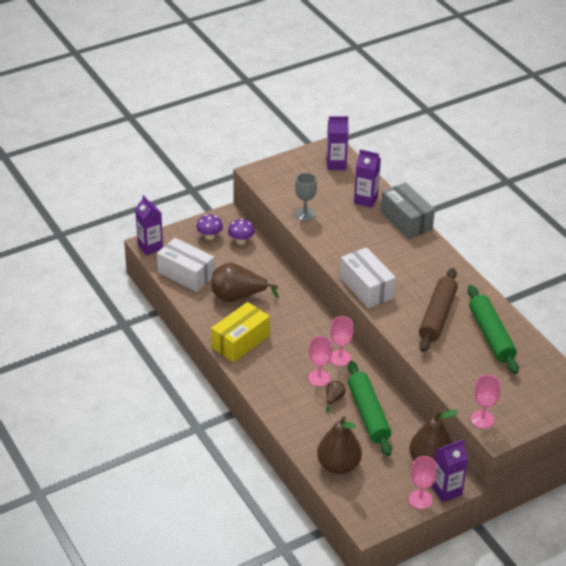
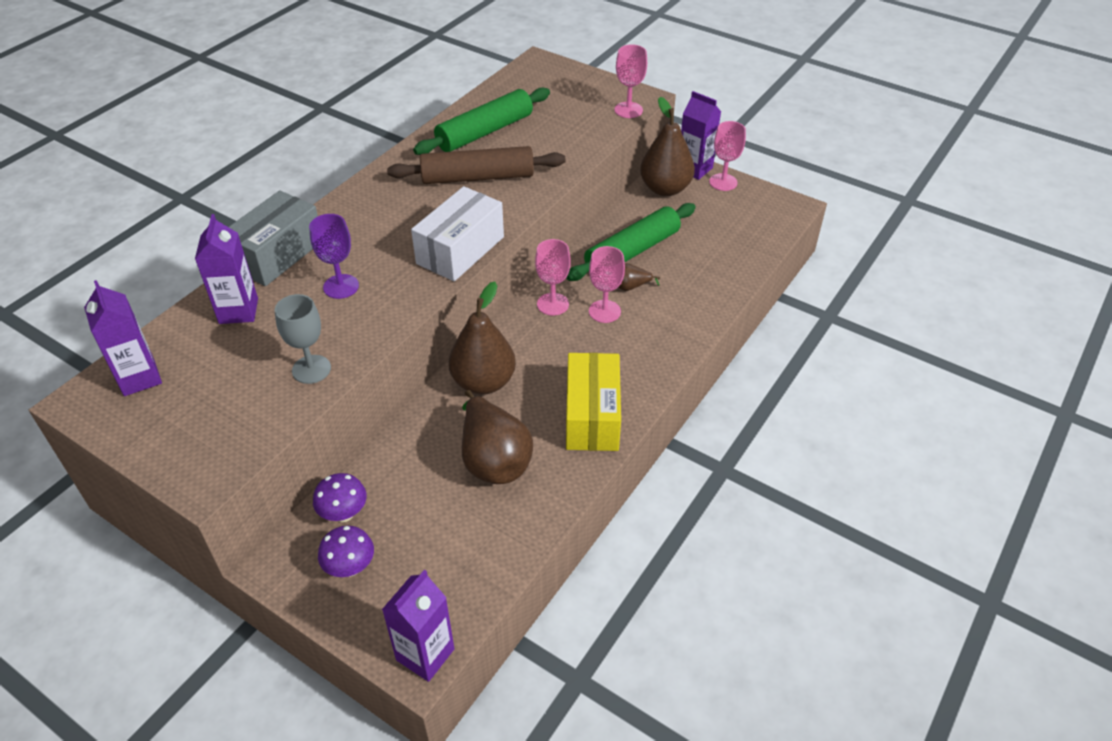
camera: 115 degrees left, 5 degrees up
(186, 274) = (476, 556): white box -> none
(240, 342) = (592, 416): yellow box -> yellow box turned 75 degrees clockwise
(338, 465) = (732, 251): brown pear -> brown pear (483, 382)
(363, 237) = (341, 286): none -> purple goblet

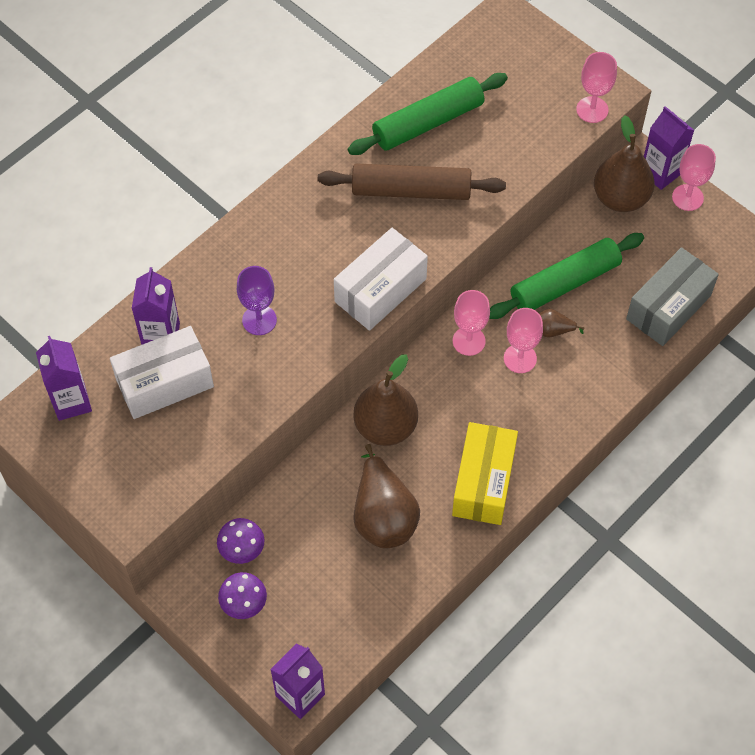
camera: 10 degrees right, 15 degrees up
(243, 349) = (164, 383): none -> white box
(277, 254) = (200, 269): grey box -> grey box (668, 307)
(311, 369) = (226, 416): grey goblet -> none

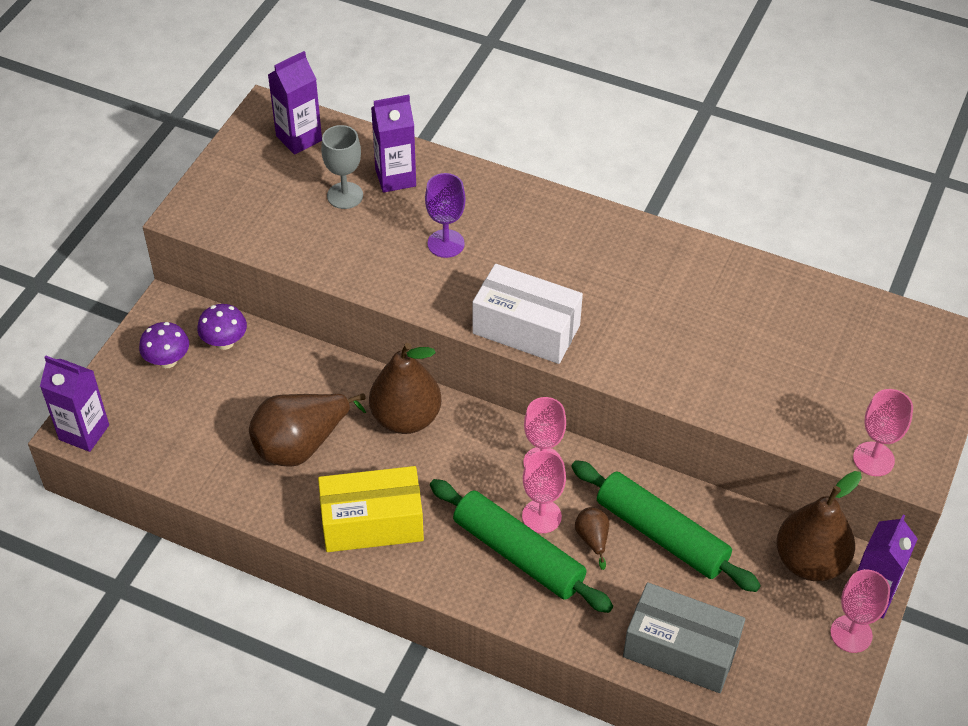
camera: 70 degrees right, 10 degrees down
(164, 383) = (345, 195): white box -> grey goblet
(411, 190) = (665, 321): brown rolling pin -> none
(428, 122) = (763, 311): green rolling pin -> green rolling pin (518, 554)

